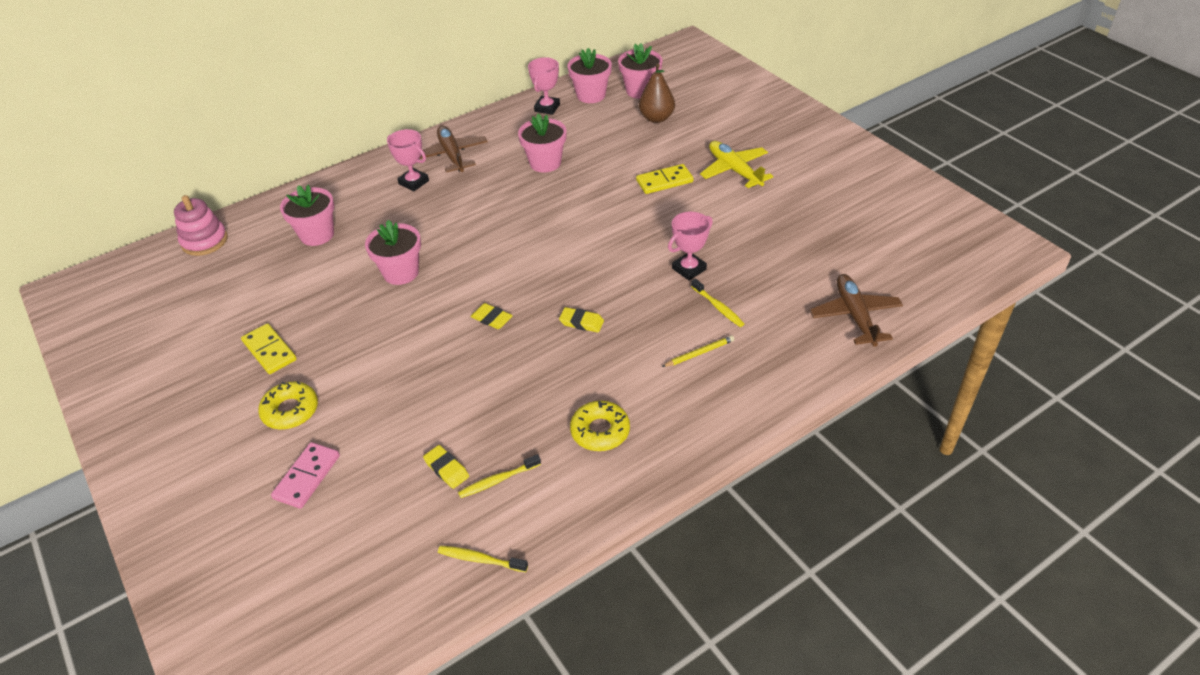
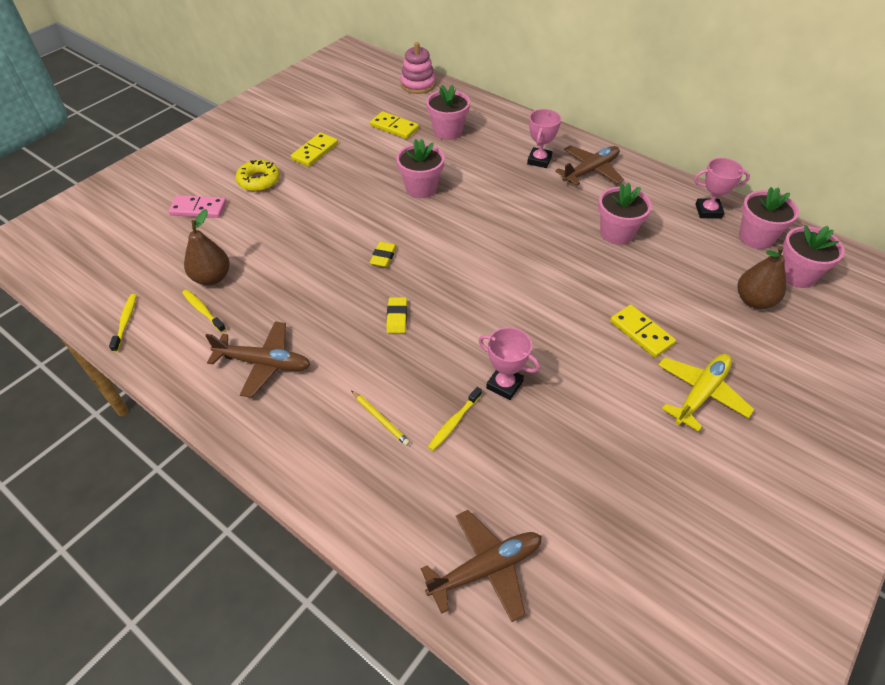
camera: 70 degrees right, 5 degrees up
(275, 275) = (394, 127): none -> yellow domino
(446, 469) = (212, 278): yellow eraser -> brown pear
(600, 431) = (264, 363): yellow donut -> brown plane

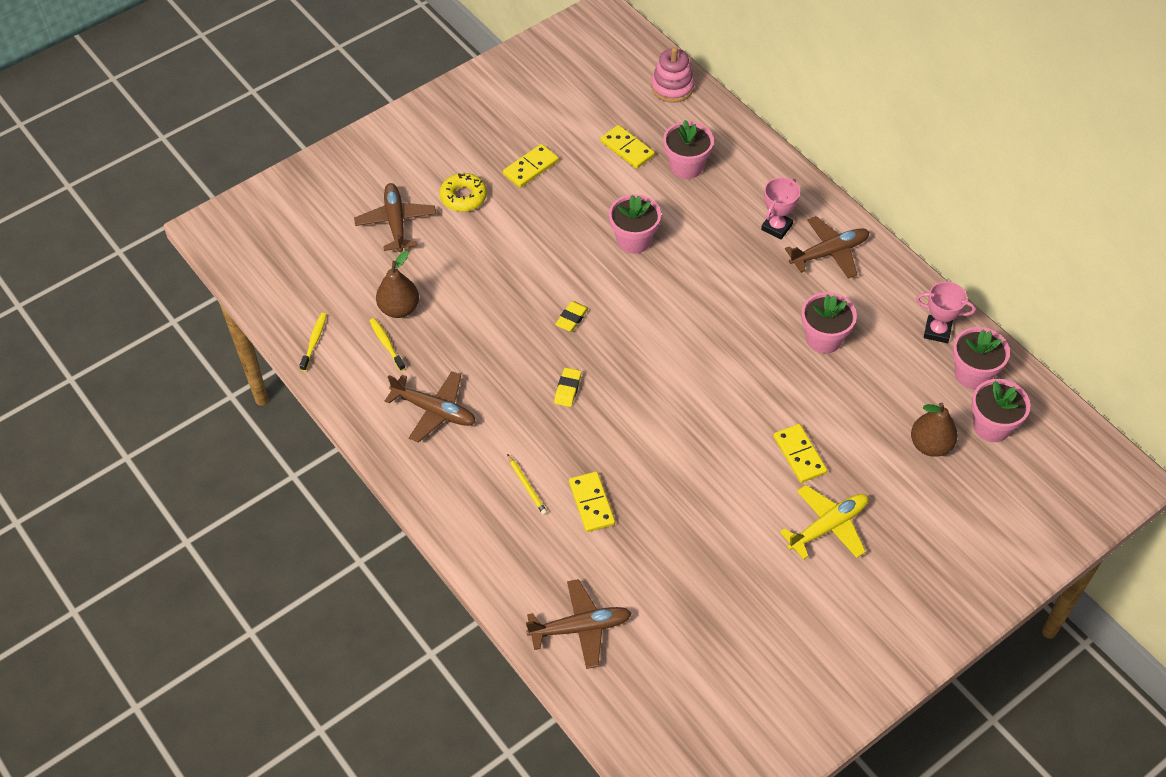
camera: 15 degrees right, 5 degrees up
(198, 209) = (396, 222): pink domino -> brown plane
(454, 422) = (591, 503): yellow toothbrush -> yellow domino
(504, 384) = (648, 478): pink trophy -> none

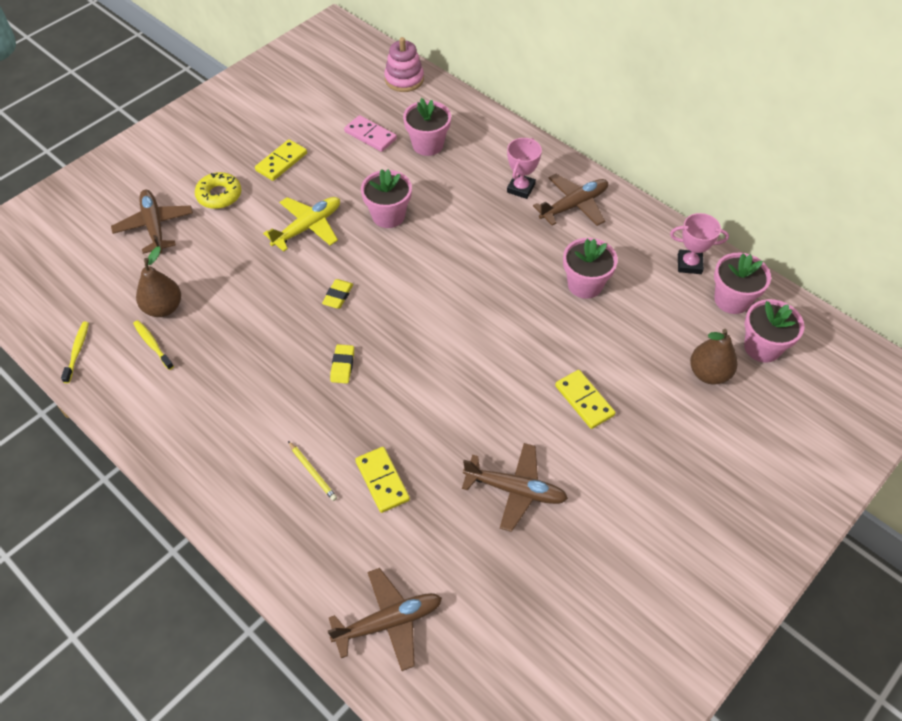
camera: 10 degrees left, 0 degrees up
(434, 411) = (208, 406): brown plane -> brown plane (515, 490)
(627, 148) = (370, 135): yellow domino -> pink domino
(828, 526) = (627, 470): yellow plane -> yellow plane (308, 227)

